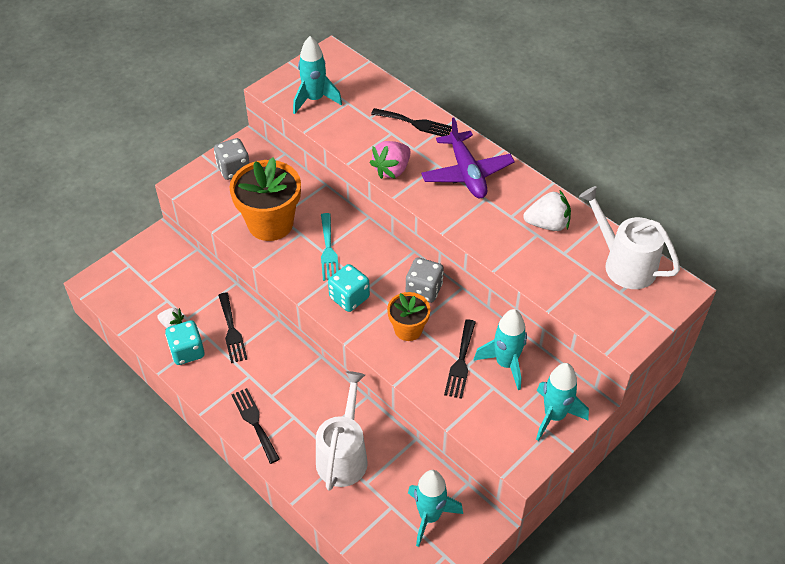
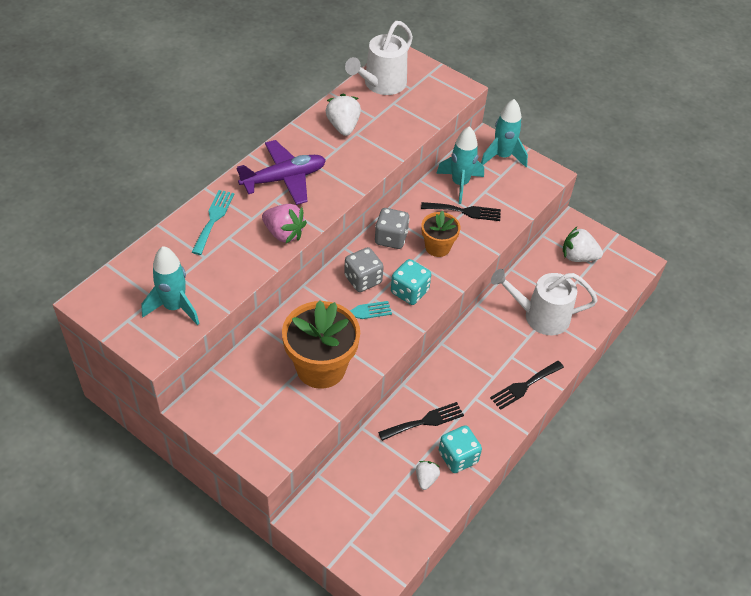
camera: 100 degrees left, 0 degrees up
(234, 169) = (239, 415): grey dice -> grey dice (363, 279)
(415, 123) = (213, 219): black fork -> turquoise fork
(429, 516) = (578, 257): turquoise rocket -> white strawberry

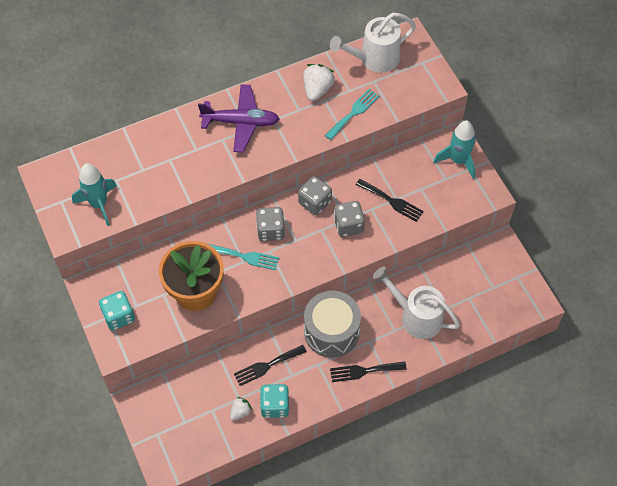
camera: 30 degrees right, 10 degrees up
(213, 219) = (167, 139): turquoise fork -> turquoise fork (354, 113)
(284, 233) = (213, 172): pink strawberry -> none
(409, 292) = (301, 256): turquoise dice -> turquoise dice (119, 316)
(425, 421) = (267, 366): black fork -> black fork turned 150 degrees clockwise
(437, 247) = (348, 225): orange flower pot -> grey dice
(460, 184) = (404, 173): turquoise rocket -> none
(469, 362) = (331, 331): none -> grey drum
(578, 257) = (485, 276): white strawberry -> none

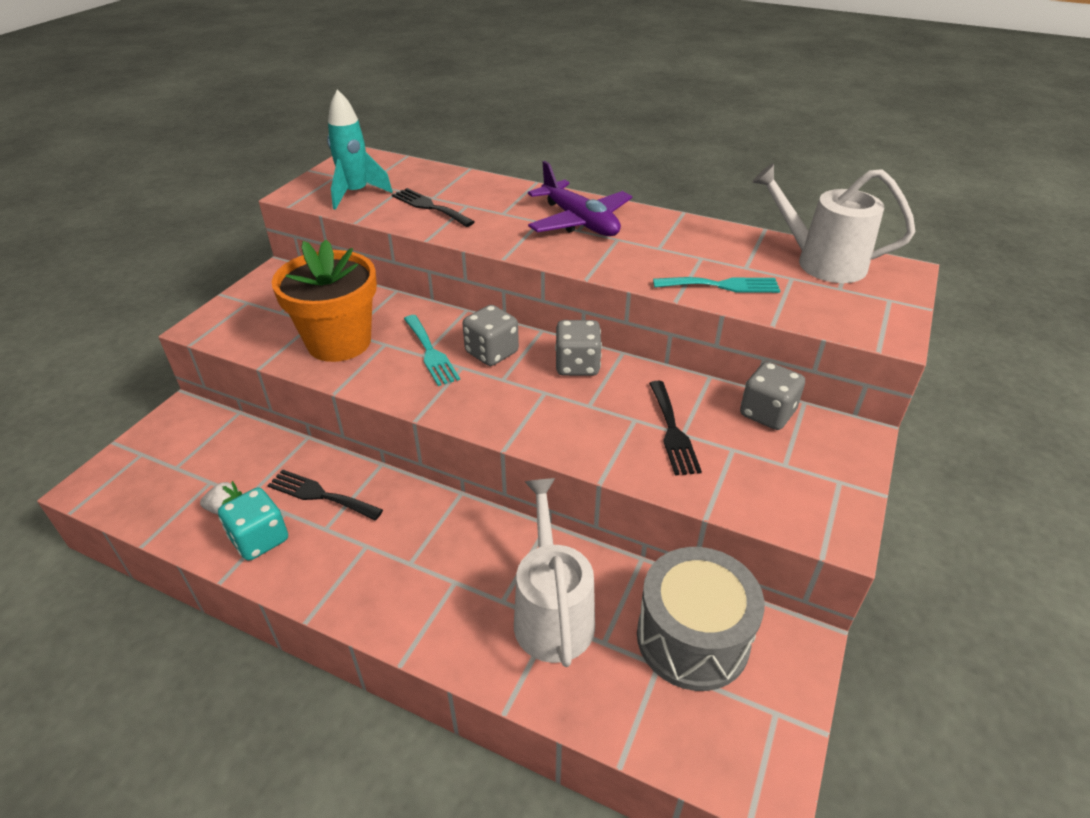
camera: 50 degrees right, 20 degrees down
(119, 316) = (253, 308): turquoise dice -> none
(317, 90) = (706, 246): white strawberry -> none
(331, 331) = (432, 528): grey drum -> grey drum (692, 638)
(348, 225) = (581, 412): grey dice -> grey dice (767, 413)
(364, 371) = (398, 607): black fork -> black fork (429, 207)
(458, 160) = (832, 460): turquoise rocket -> none

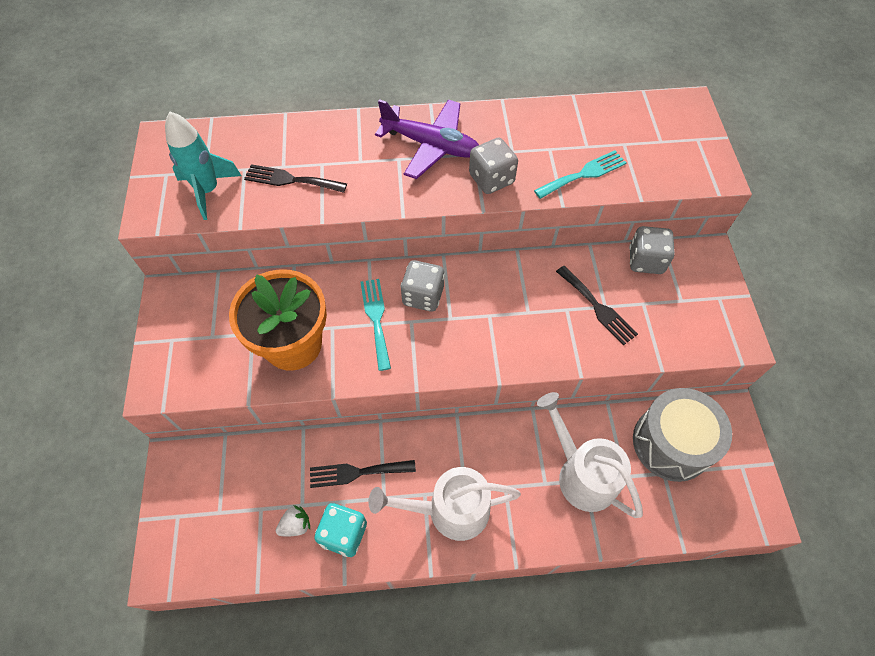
camera: 30 degrees left, 20 degrees up
(430, 352) = (376, 319): turquoise fork -> turquoise fork turned 135 degrees counterclockwise
(577, 365) = (494, 278): grey dice -> grey dice (491, 179)
(820, 262) = (633, 118): white watering can -> white watering can (449, 510)

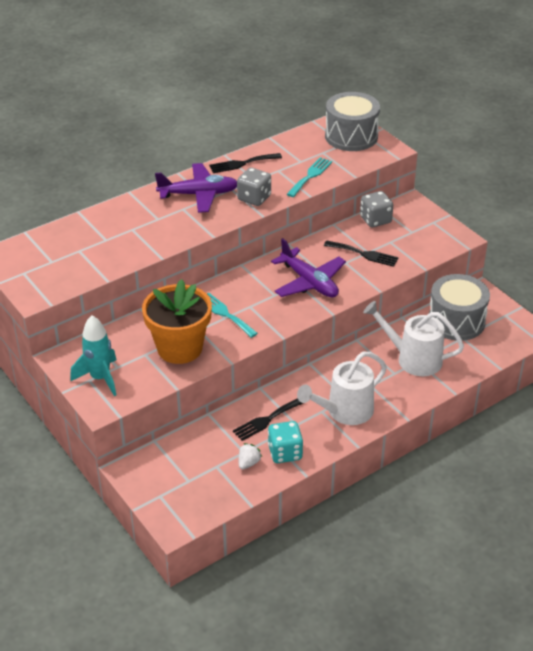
camera: 30 degrees left, 20 degrees down
(208, 191) = (65, 270): turquoise rocket -> turquoise rocket (100, 378)
(291, 180) = (119, 244): black fork -> black fork (242, 163)
(423, 296) = (246, 290): grey dice -> none
(503, 319) = (309, 282): none -> purple plane
(677, 133) = (351, 136): none -> grey drum

